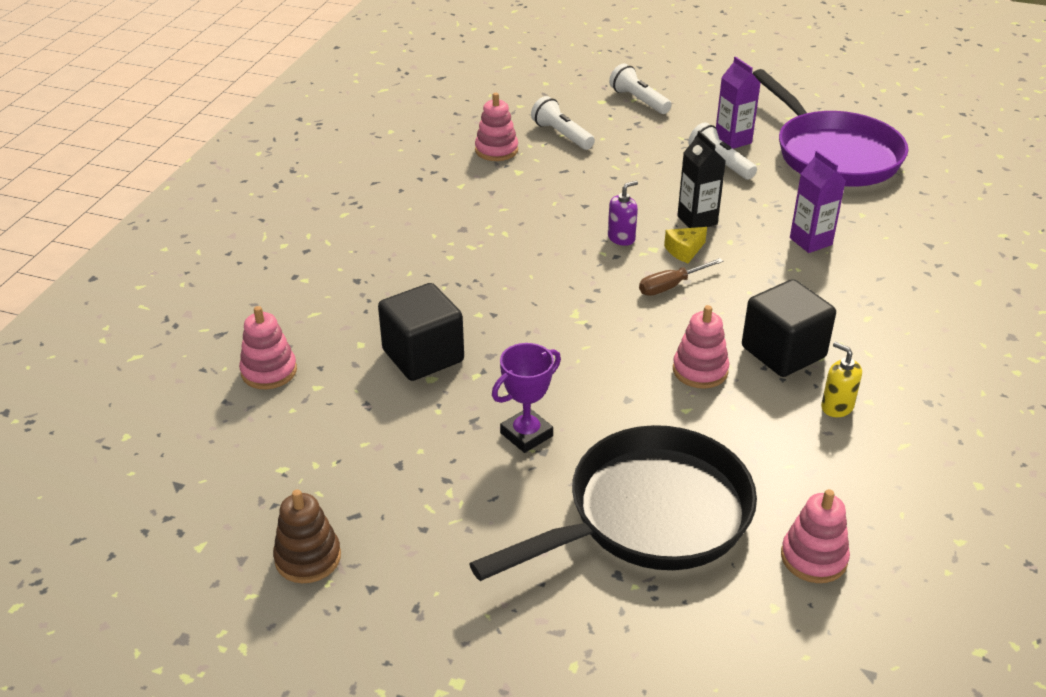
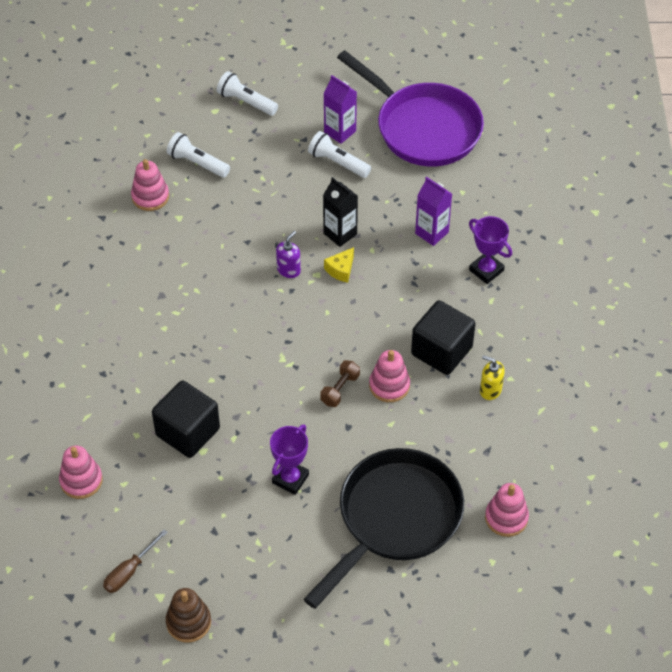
camera: 20 degrees left, 15 degrees up
(634, 359) = (340, 389): none -> brown dumbbell
(671, 286) = (343, 310): brown screwdriver -> brown screwdriver (129, 571)
(870, 288) = (486, 270): none -> purple trophy

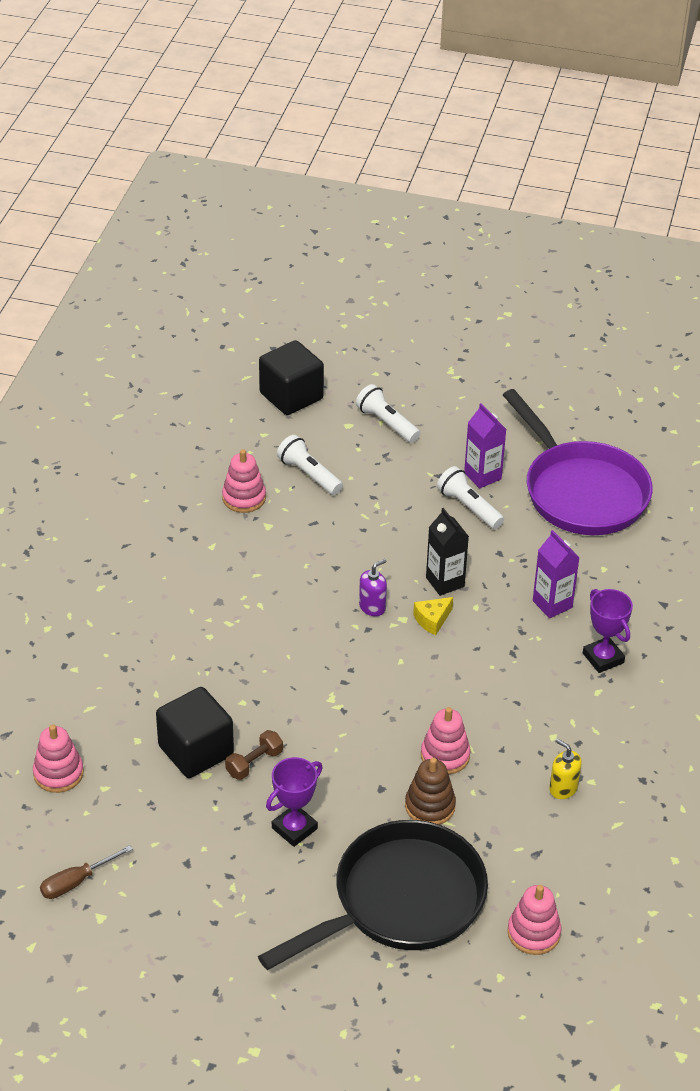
camera: 15 degrees right, 10 degrees down
(188, 622) = (122, 953): brown stacking toy -> brown stacking toy (430, 806)
(340, 389) = (386, 746): brown dumbbell -> brown dumbbell (254, 763)
(441, 351) = (519, 733): black cube -> black cube (291, 396)

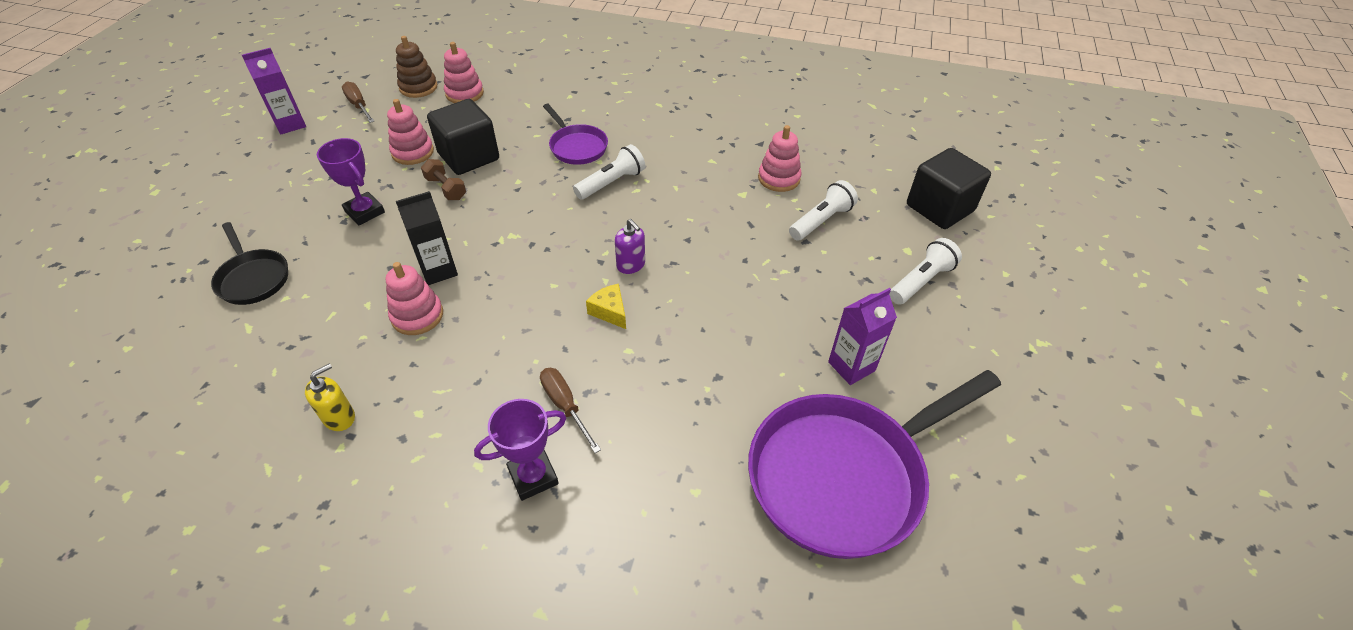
camera: 90 degrees right, 5 degrees up
(181, 656) = (577, 147): none -> purple pan
(400, 901) = (253, 278): black pan -> black pan, size x0.50
(430, 806) = (356, 302): brown stacking toy -> brown stacking toy (418, 87)
(445, 582) = (667, 324): black carton -> black carton (438, 270)
(469, 507) = (793, 351): white flashlight -> white flashlight (611, 183)
(533, 933) = (162, 378): pink stacking toy -> pink stacking toy (413, 152)
(537, 644) = (565, 406): none -> brown screwdriver
(552, 604) = (630, 426): purple carton -> purple carton (290, 124)

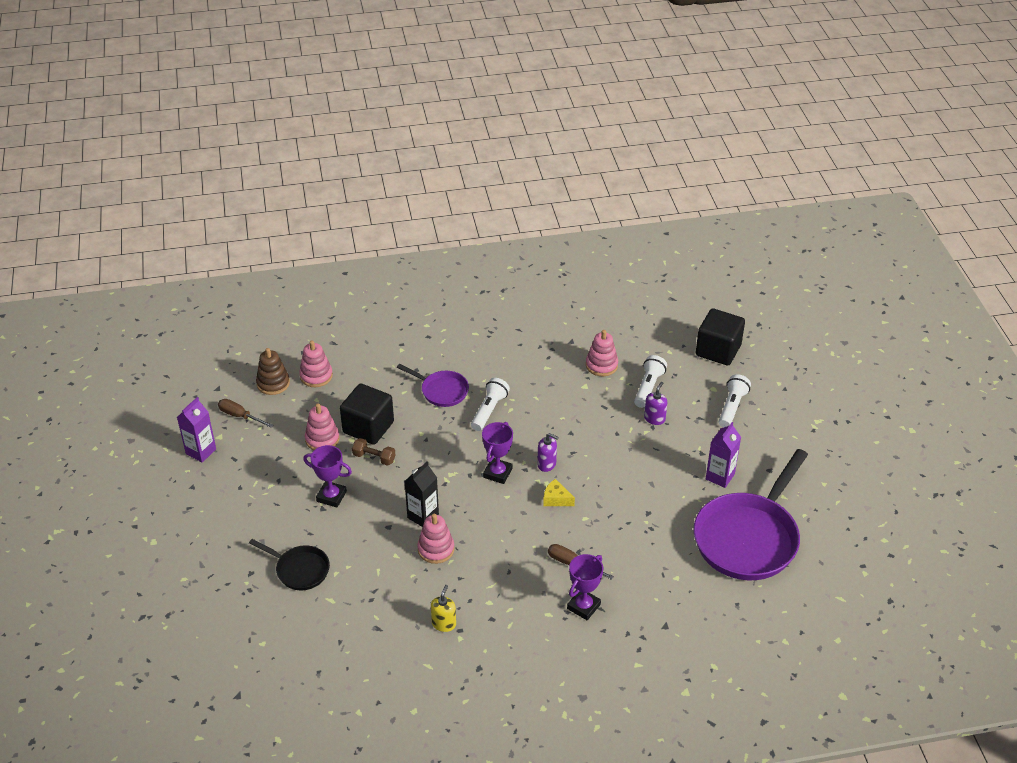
camera: 25 degrees left, 5 degrees down
(565, 254) = (497, 473): none -> purple trophy
(806, 259) = (654, 418): none -> purple soap dispenser

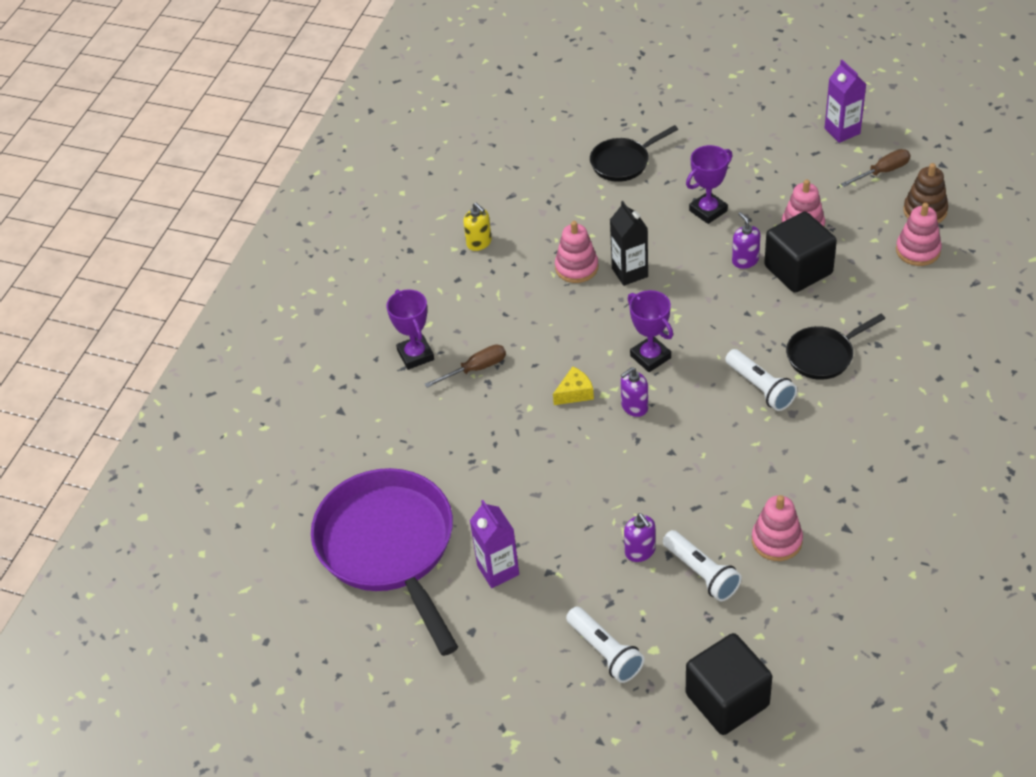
camera: 125 degrees right, 5 degrees up
(374, 458) = (745, 260): brown dumbbell -> purple soap dispenser
(442, 391) = (823, 355): purple pan -> black pan

